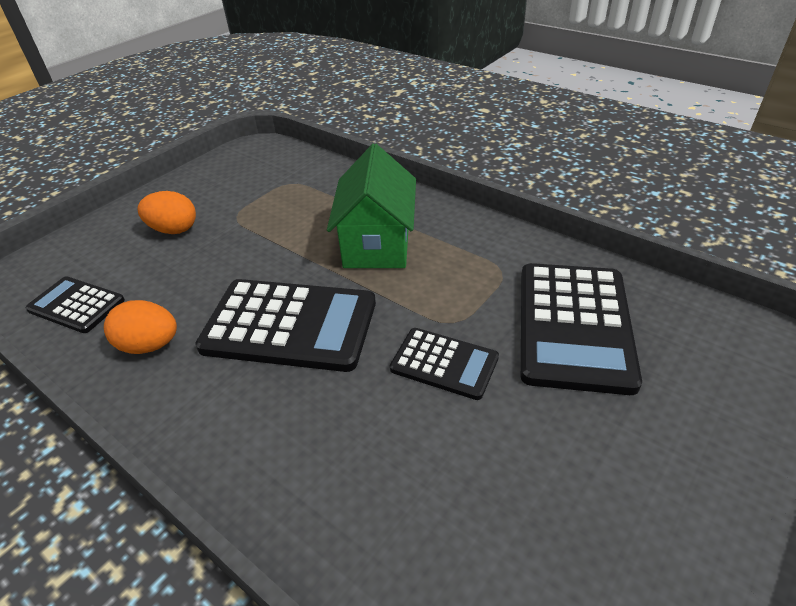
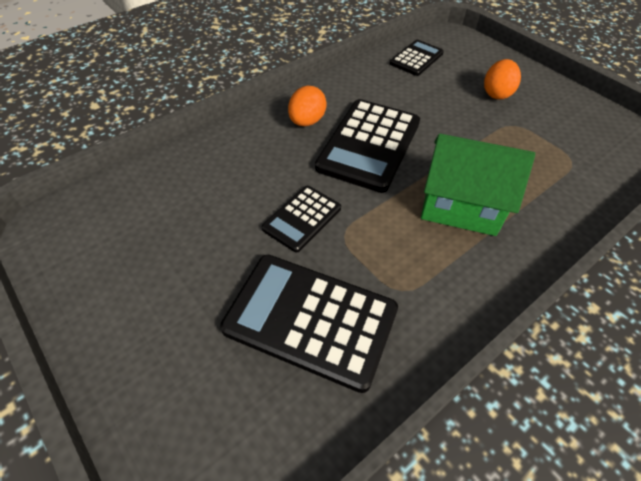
camera: 100 degrees right, 10 degrees up
(150, 345) = (370, 87): orange egg -> orange egg (307, 121)

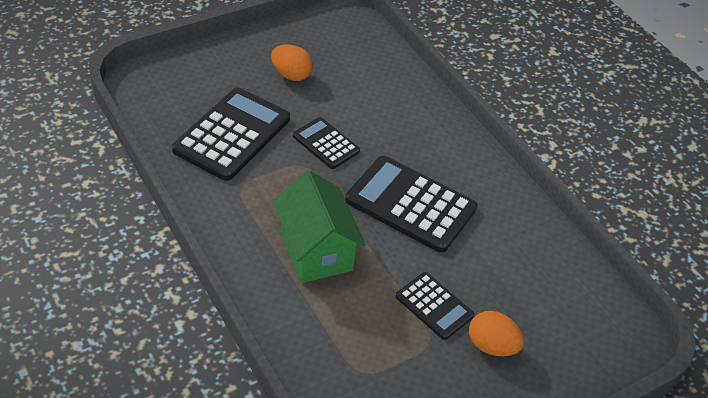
camera: 95 degrees right, 5 degrees down
(307, 121) = (451, 165): orange egg -> orange egg (291, 75)
(416, 58) = (570, 285): black calculator -> black calculator (434, 306)
(460, 207) = (316, 250): green house -> green house turned 45 degrees counterclockwise

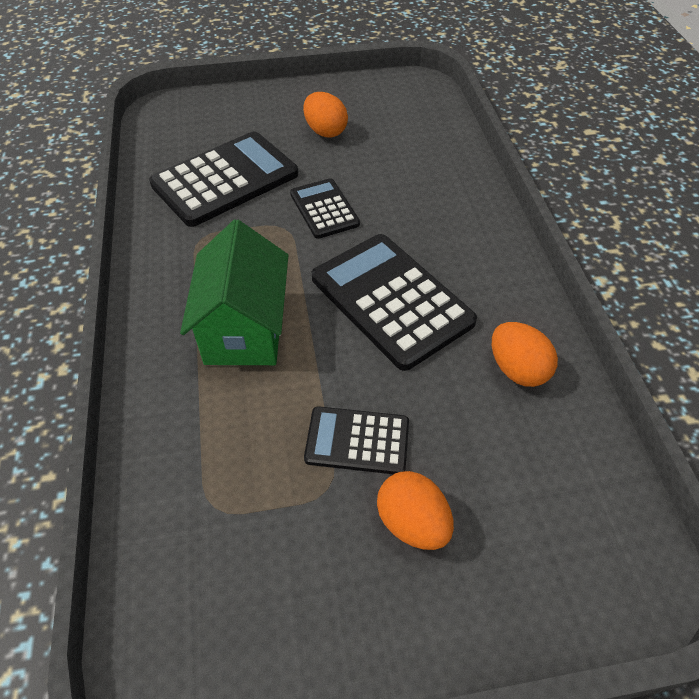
camera: 25 degrees right, 5 degrees up
(434, 306) = (357, 441): black calculator -> black calculator turned 120 degrees clockwise
(516, 233) = (517, 369): none -> orange egg

